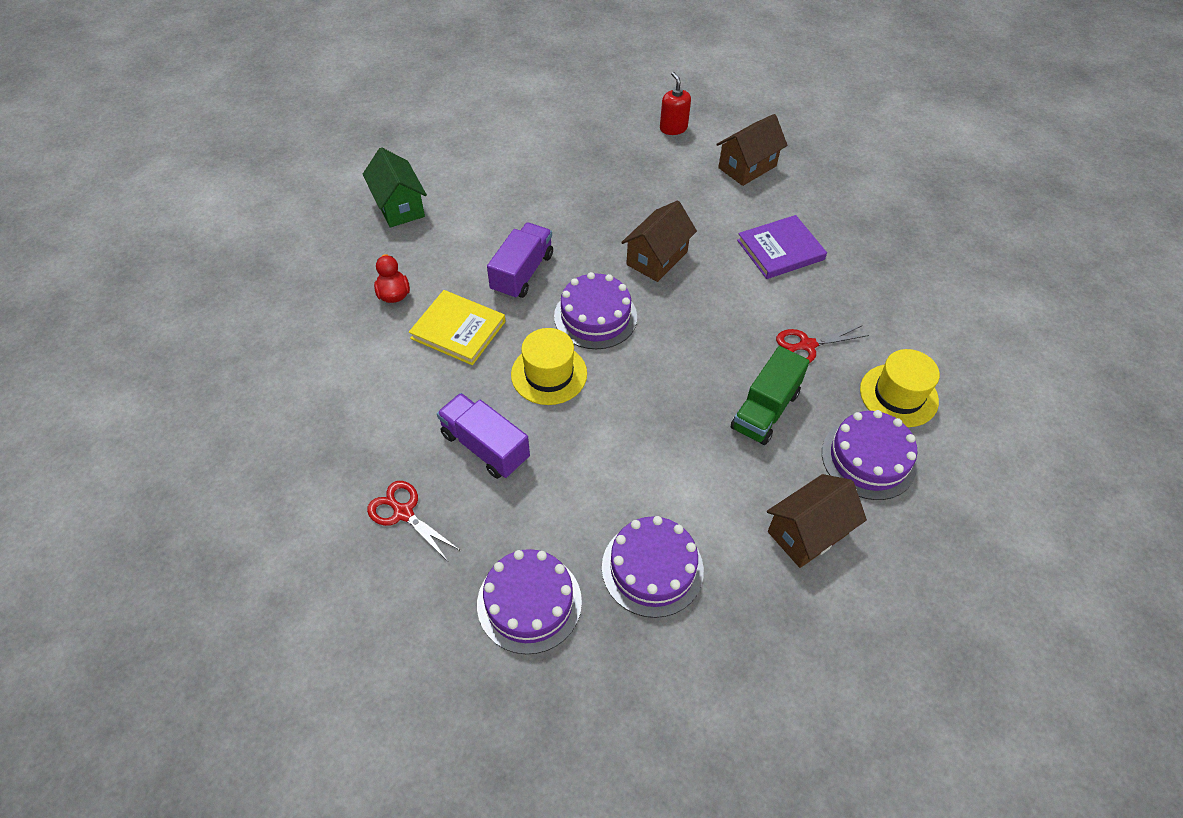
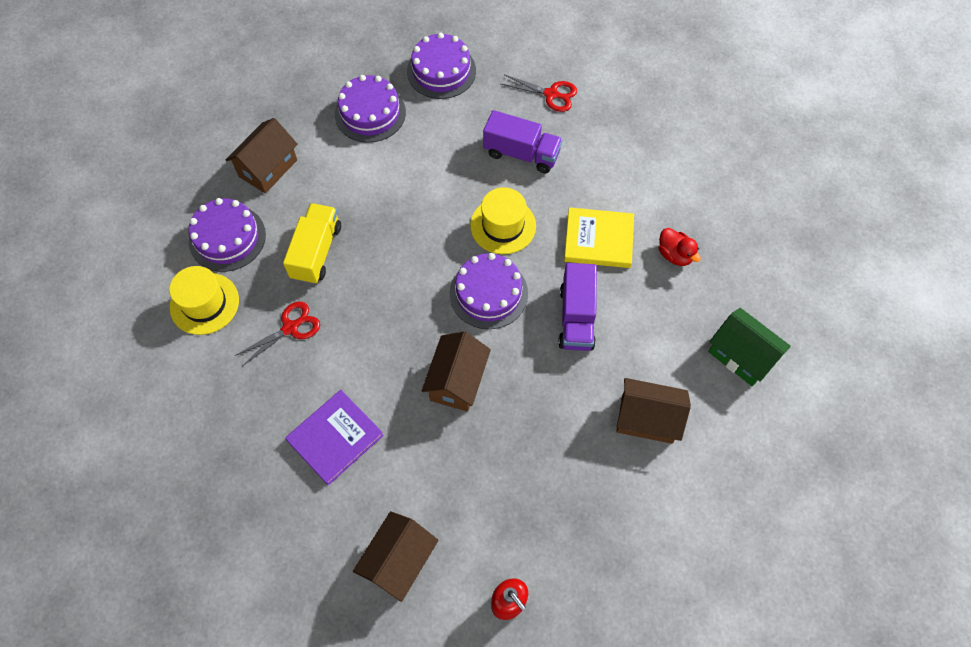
camera: 160 degrees right, 10 degrees up
(508, 191) = (647, 419): none -> brown house
(765, 410) = (316, 252): green truck -> yellow truck

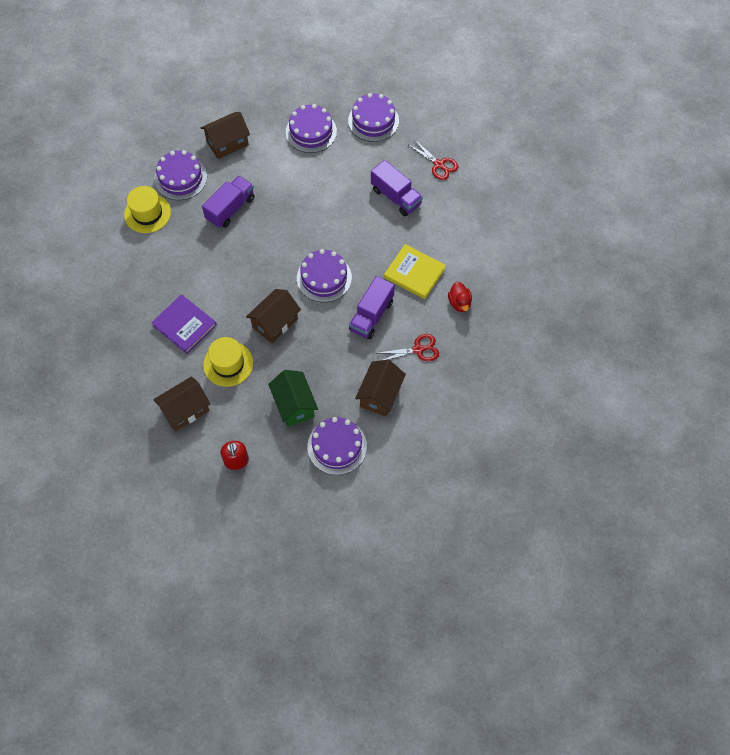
camera: 25 degrees right, 0 degrees up
(290, 328) = (191, 249): red scissors -> red scissors (418, 350)
(316, 252) = (230, 209): yellow truck -> purple truck
(335, 438) = (184, 325): purple book -> purple book turned 60 degrees clockwise
(503, 225) = (357, 239): yellow hat -> yellow hat (228, 364)
(632, 516) = (337, 446): none -> purple cake
(647, 419) = (380, 395): brown house -> brown house turned 75 degrees clockwise
(741, 356) = (464, 383): green house -> green house (294, 405)

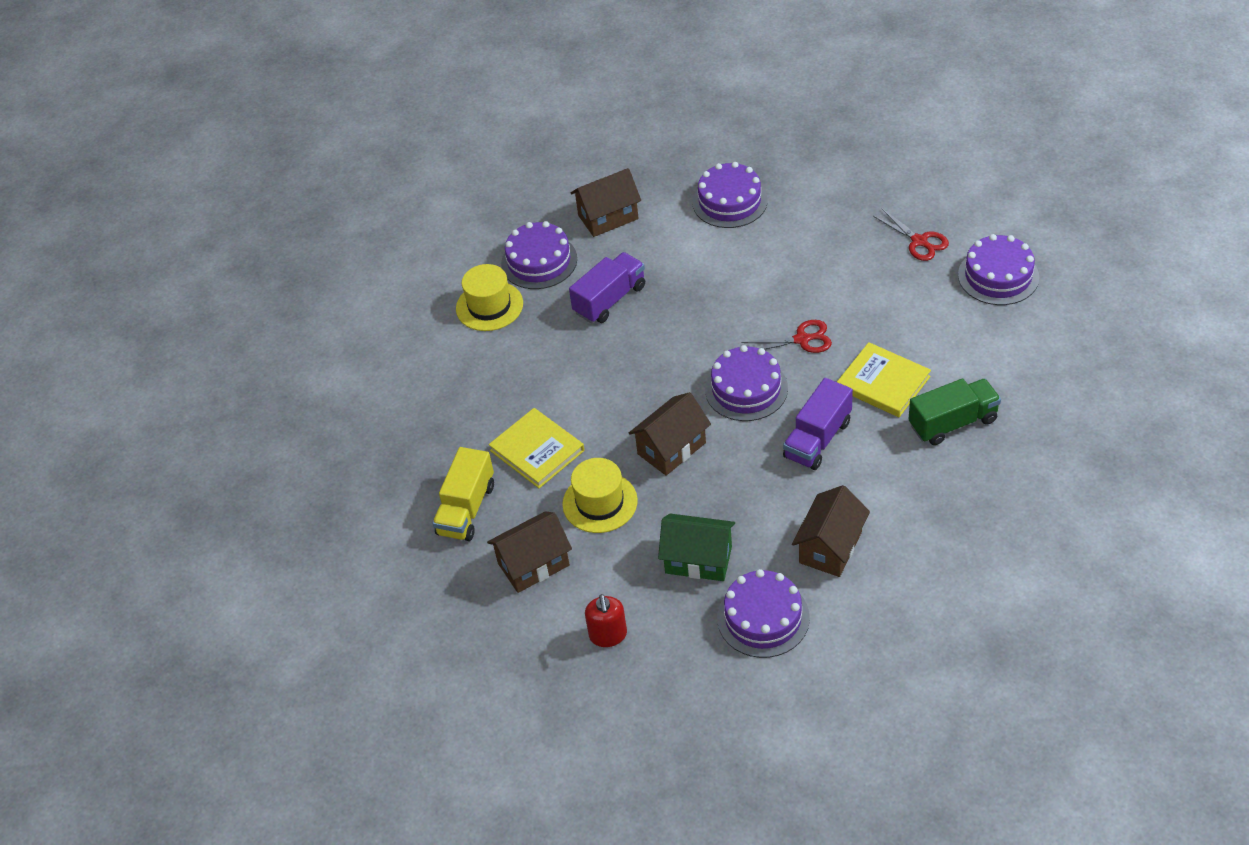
camera: 10 degrees right, 15 degrees down
(138, 370) = (466, 509): none -> yellow truck
(184, 325) = (537, 451): purple book -> yellow book
(294, 405) = (698, 559): green house -> green house turned 60 degrees counterclockwise
(373, 121) = (821, 187): purple cake -> purple cake (998, 276)
(396, 197) = (855, 283): purple truck -> none
(418, 350) = (889, 486): red scissors -> red scissors (802, 339)
(459, 303) = (953, 423): red duck -> green truck

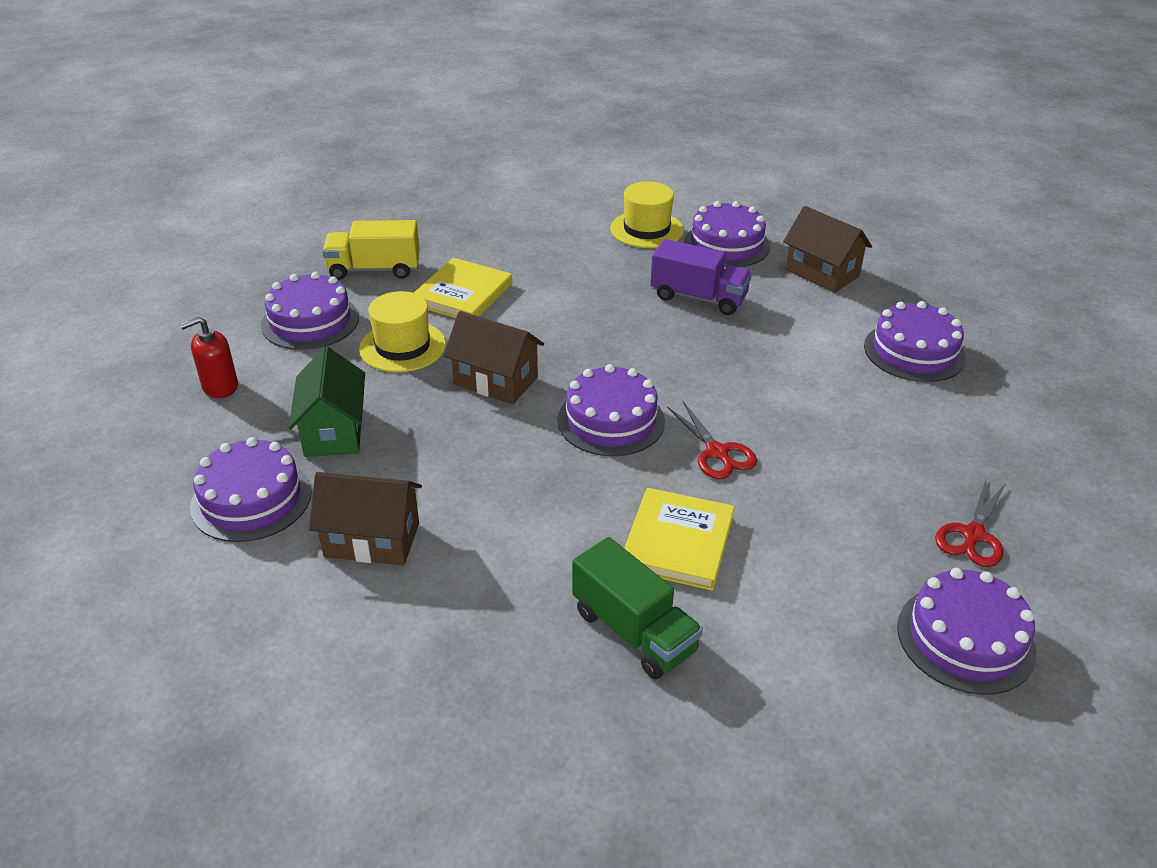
camera: 65 degrees right, 10 degrees down
(533, 564) = (310, 321): brown house -> purple cake
(817, 439) = (551, 496): purple truck -> none

